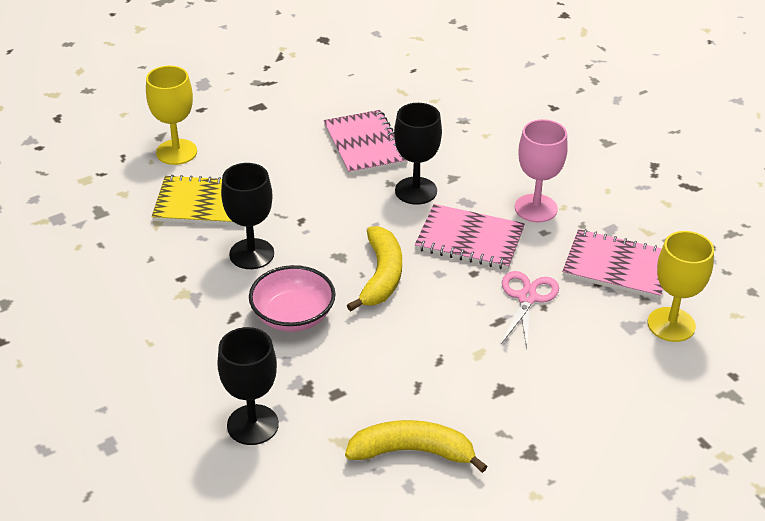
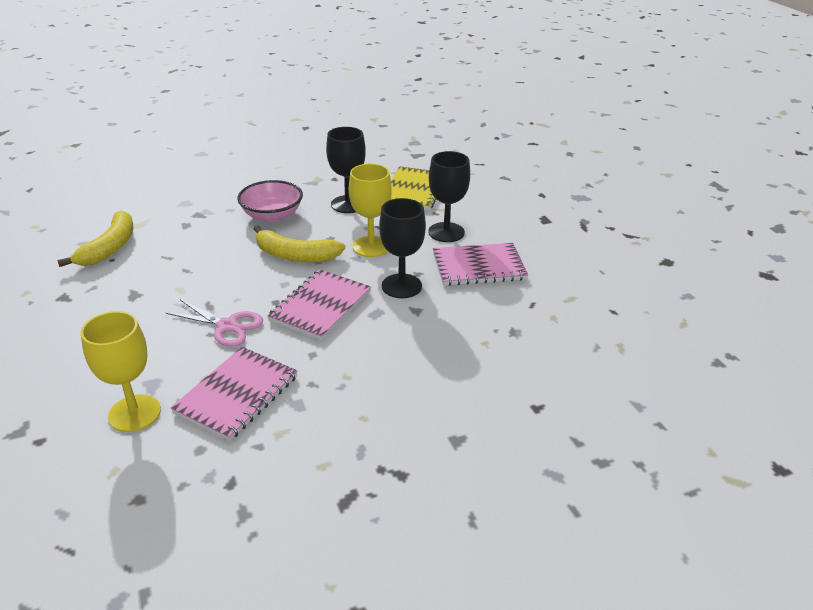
camera: 100 degrees right, 5 degrees down
(176, 152) = (482, 182): yellow goblet -> yellow goblet (371, 247)
(252, 425) = (181, 194): black goblet -> black goblet (446, 232)
(536, 208) = (350, 356): pink goblet -> none

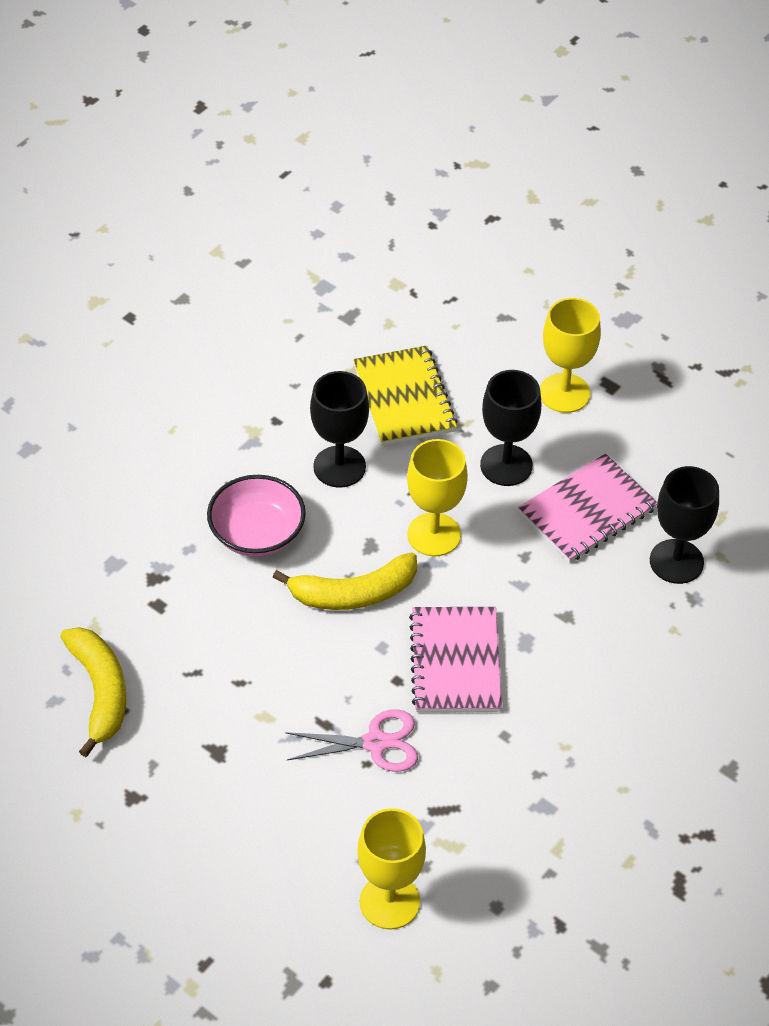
camera: 30 degrees left, 15 degrees up
(237, 394) = (473, 826): pink notebook -> none
(401, 286) = (522, 585): black goblet -> black goblet (676, 561)
(512, 214) = (564, 393): none -> yellow goblet

